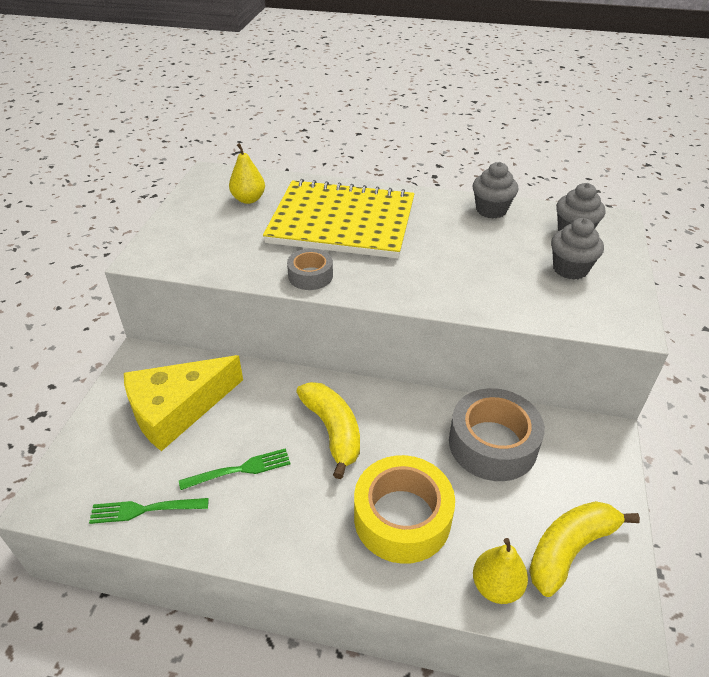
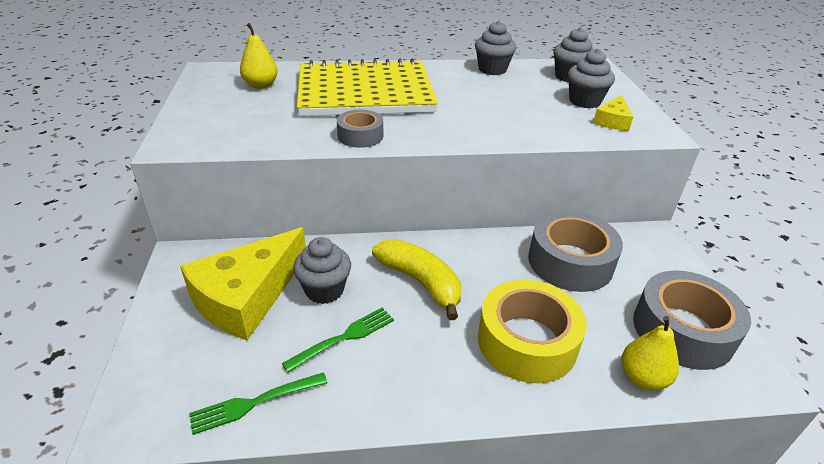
camera: 20 degrees left, 5 degrees down
(244, 418) = (324, 290): none -> grey cupcake
(569, 549) = (682, 330): yellow banana -> grey tape
(585, 301) = (612, 121): none -> yellow cheese

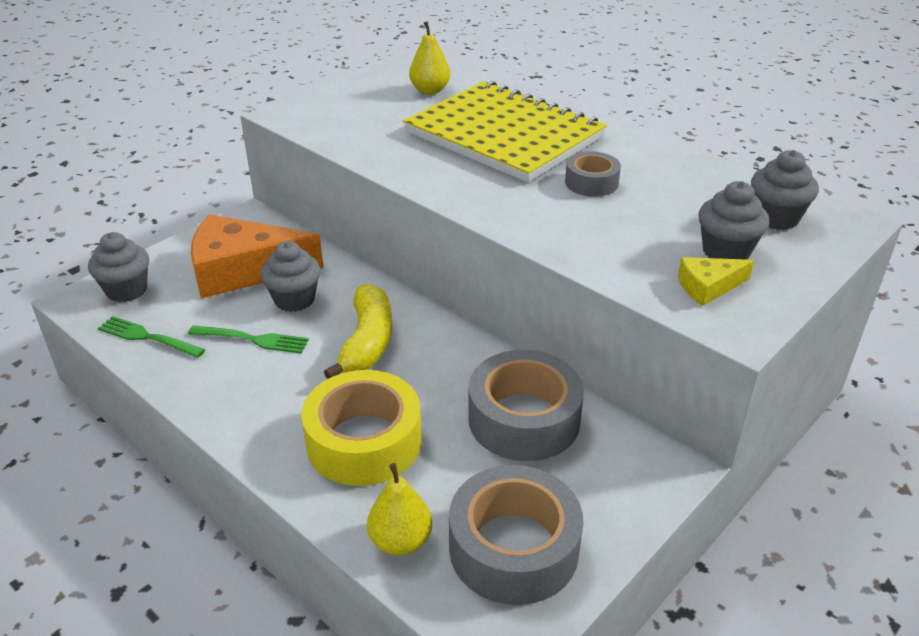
camera: 50 degrees right, 0 degrees up
(246, 297) = (243, 270): yellow cheese -> orange cheese
(360, 136) = (420, 171): grey tape -> grey tape (591, 182)
(492, 69) = (692, 168): grey cupcake -> grey cupcake (126, 290)

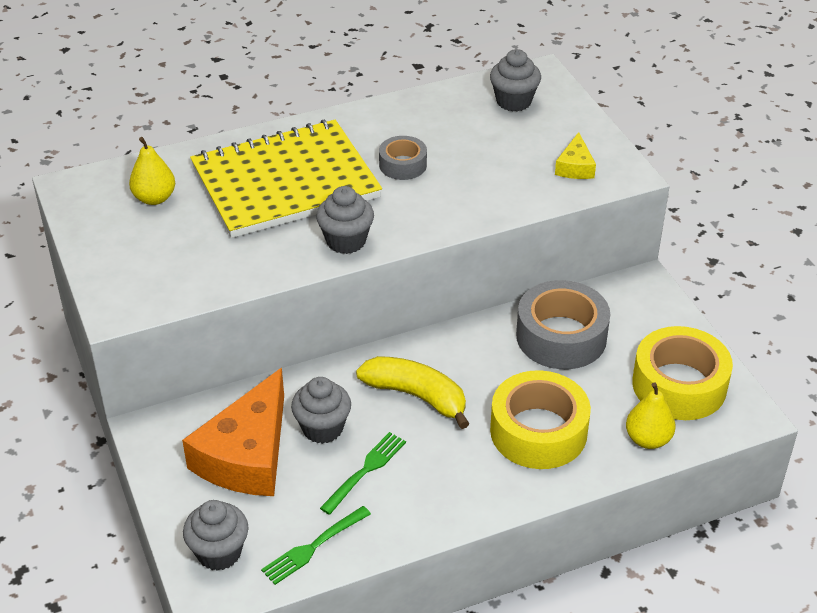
camera: 65 degrees left, 5 degrees up
(513, 548) = (679, 385): grey tape -> yellow tape
(726, 251) = (539, 141): grey cupcake -> grey cupcake (346, 241)

